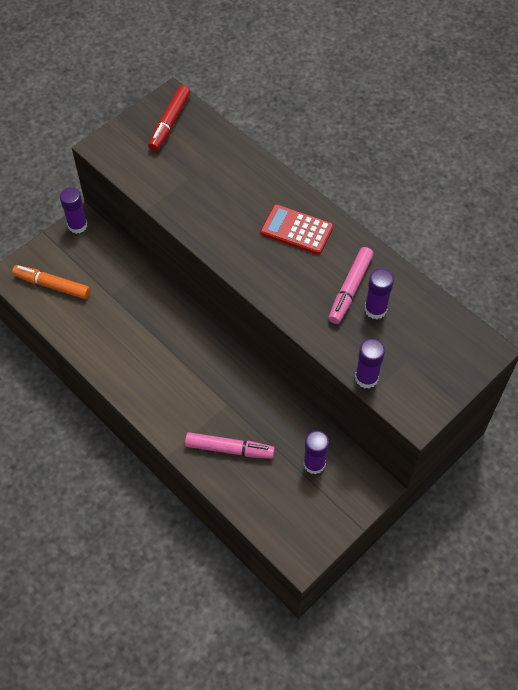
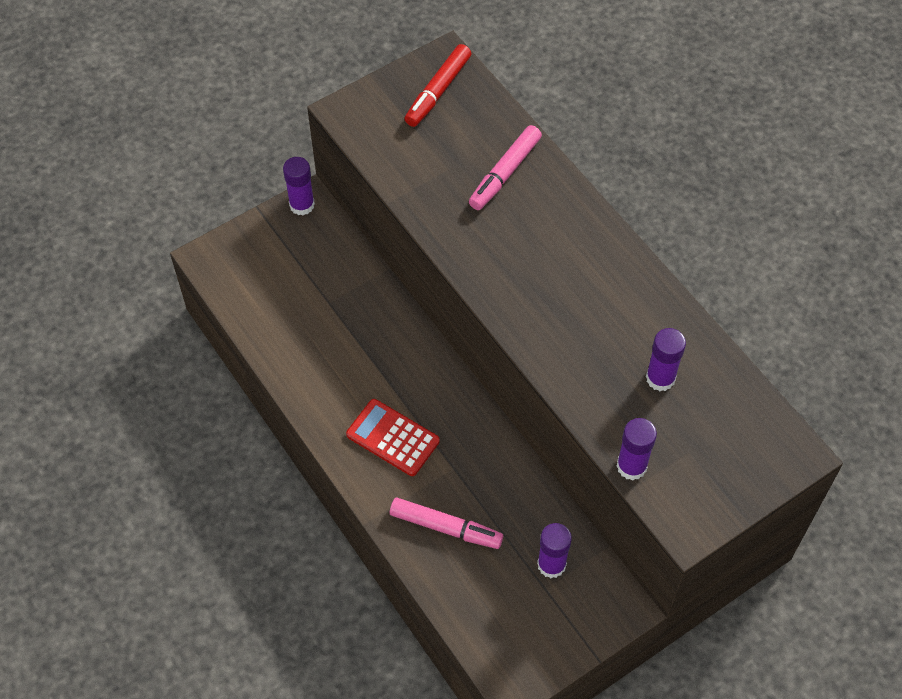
camera: 10 degrees right, 0 degrees up
(52, 285) = (257, 279): orange marker -> none
(296, 230) = (577, 257): red calculator -> red calculator (393, 438)
(350, 289) = (632, 346): pink marker -> pink marker (505, 173)

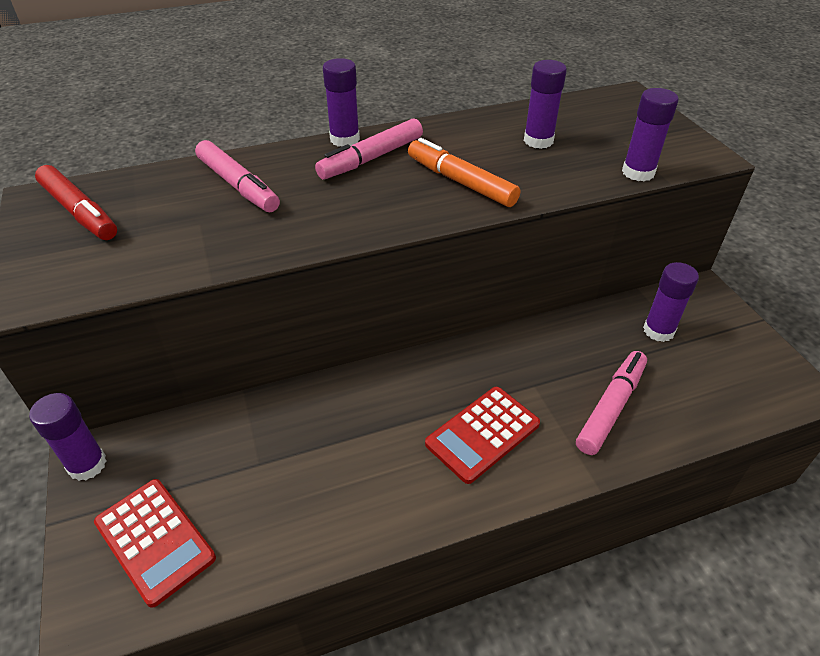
camera: 75 degrees left, 15 degrees down
(259, 267) = (154, 540): none -> red calculator
(564, 327) = (461, 182): none -> orange marker
(579, 253) = (372, 158): none -> pink marker
(603, 223) = (344, 139): none -> purple glue stick

